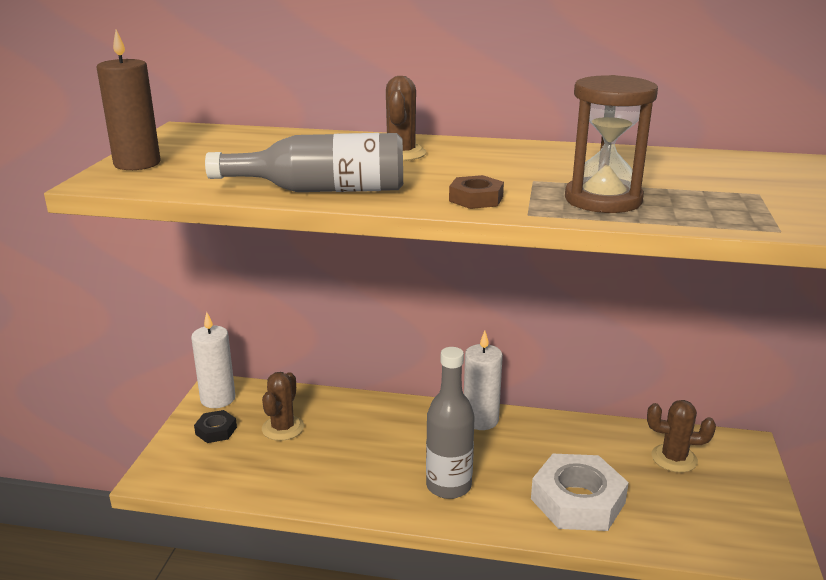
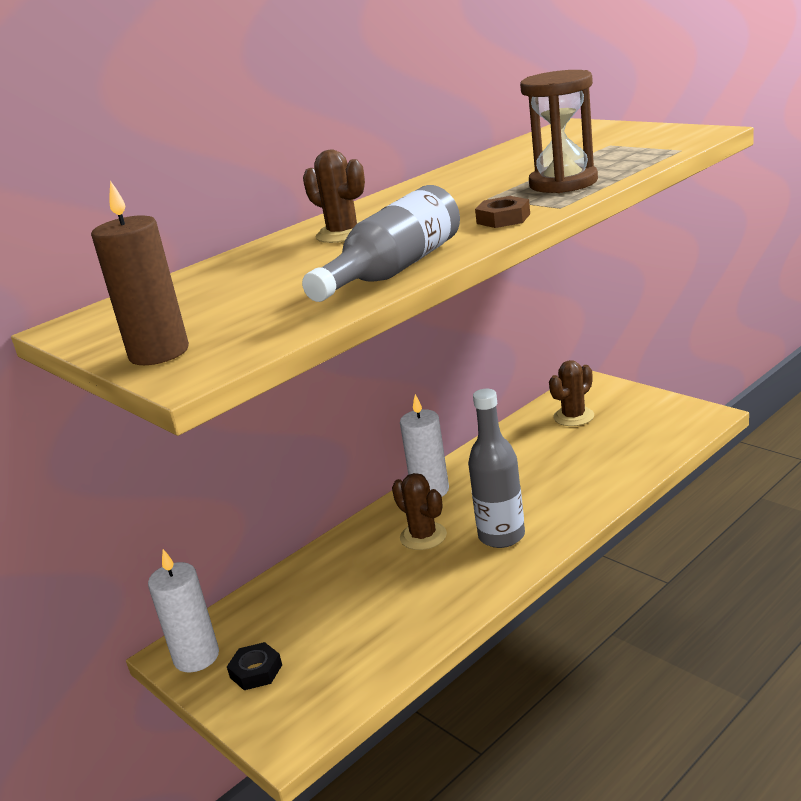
camera: 50 degrees left, 0 degrees up
(283, 428) = (307, 618): brown cactus -> brown cactus (423, 536)
(577, 500) = (580, 476): white nut -> none

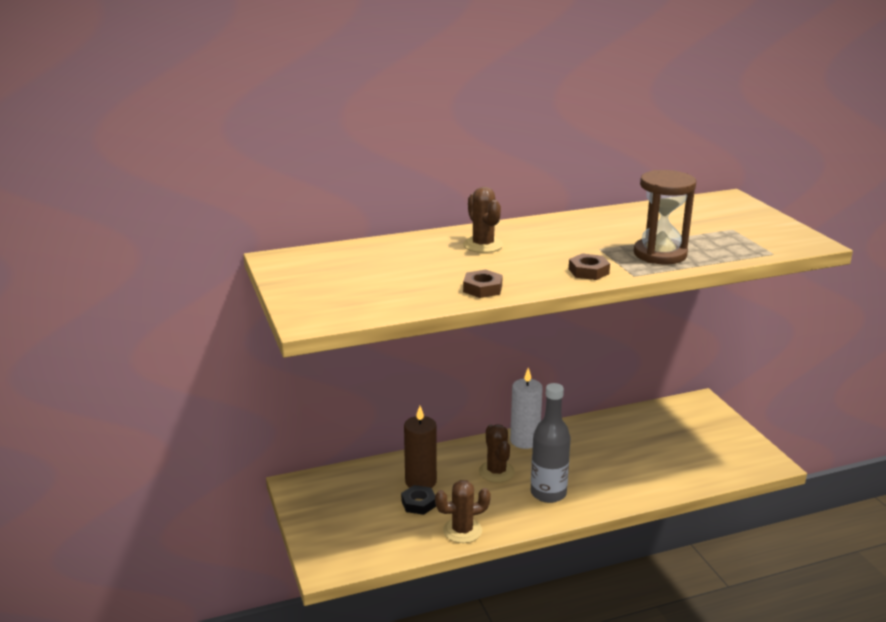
camera: 20 degrees right, 0 degrees up
(159, 353) = (306, 299): brown candle -> brown candle (420, 482)
(196, 657) = (306, 493): white candle -> none
(256, 671) = (334, 517): black nut -> black nut (418, 503)
(394, 270) = (482, 288): grey bottle -> brown nut
(573, 417) = (668, 425): brown cactus -> brown cactus (462, 530)

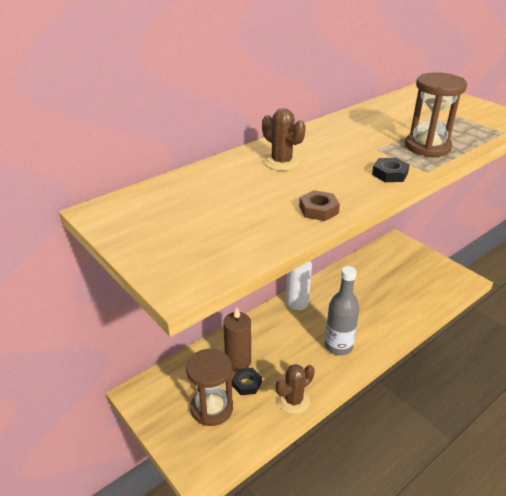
camera: 20 degrees left, 10 degrees up
(368, 515) = (212, 408): none -> brown hourglass
(496, 472) = (291, 336): brown cactus -> none
(588, 271) = (389, 174): brown nut -> black nut

